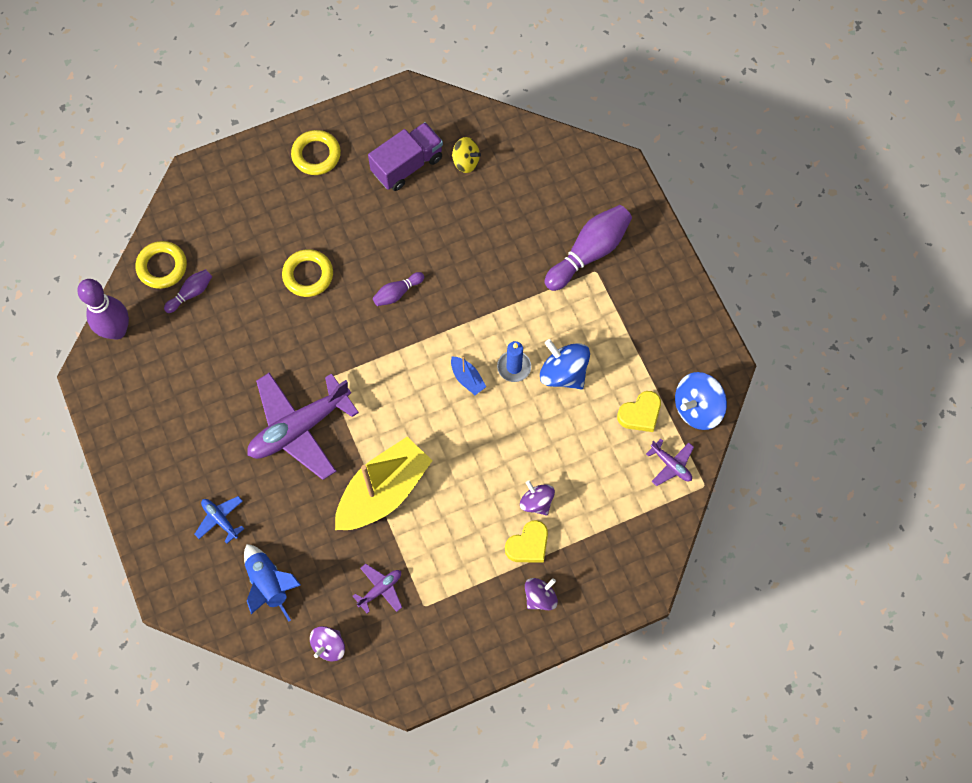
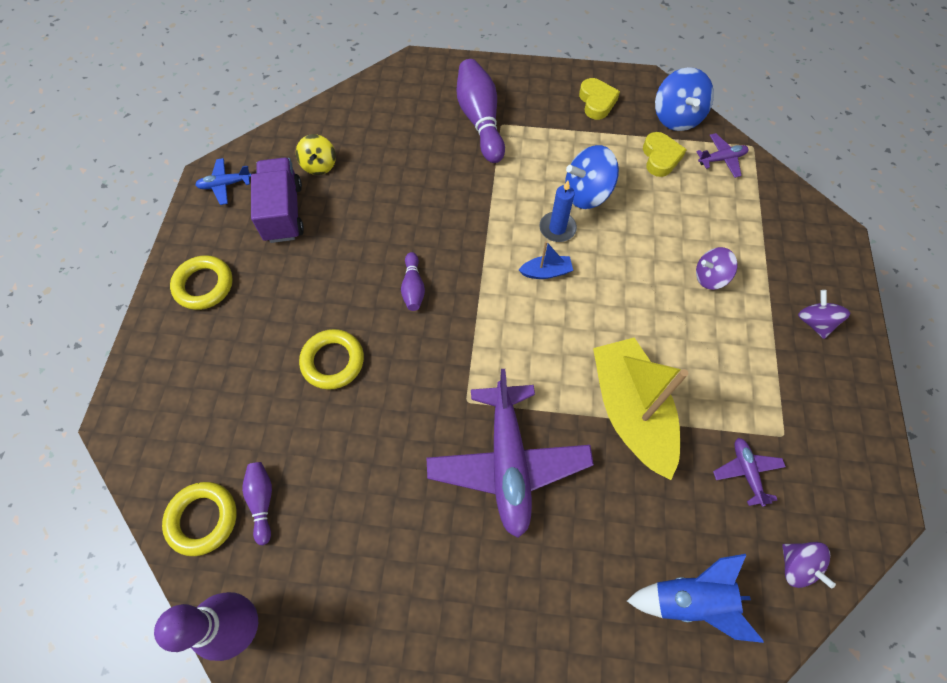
camera: 60 degrees left, 5 degrees down
(220, 519) = (576, 619): blue plane -> blue plane (225, 185)
(466, 162) = (319, 165): yellow spinning top -> yellow spinning top turned 120 degrees clockwise
(528, 545) = (753, 306): yellow heart -> yellow heart (596, 102)

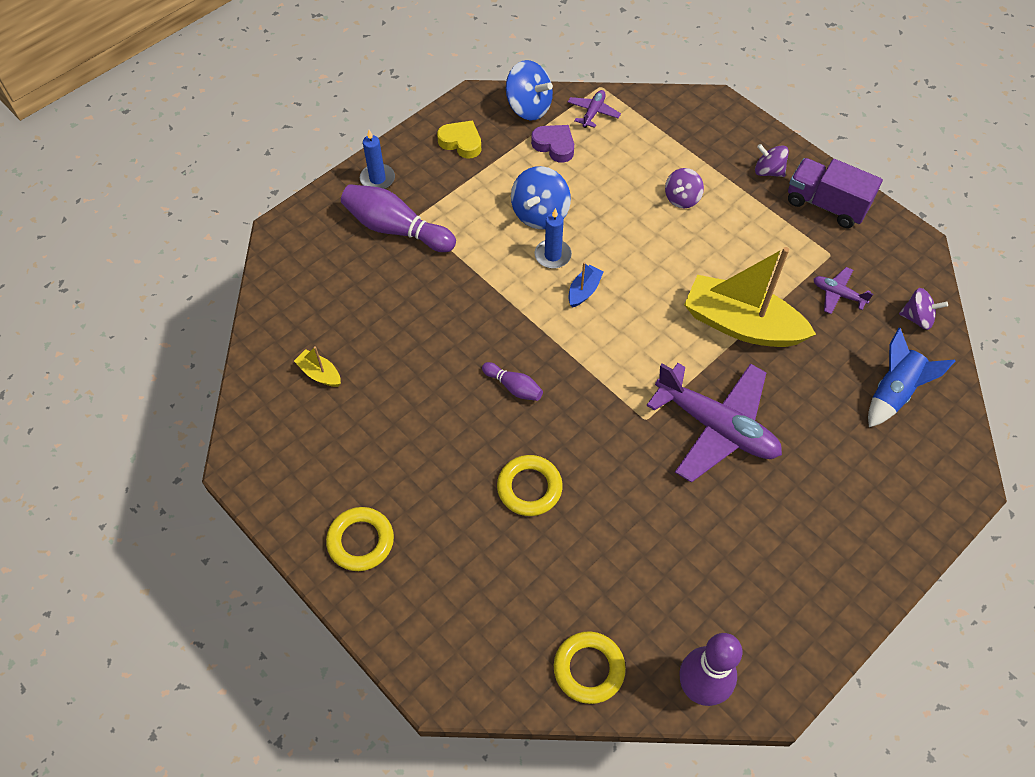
camera: 50 degrees left, 5 degrees down
(225, 185) = (263, 460): blue plane -> none
(262, 501) = (609, 615): purple bowling pin -> none
(283, 212) = (343, 433): purple truck -> purple truck (826, 205)
(319, 165) = (319, 373): yellow spinning top -> yellow boat
(511, 80) = (377, 179): none -> blue candle
(660, 157) = (554, 145): yellow heart -> purple heart

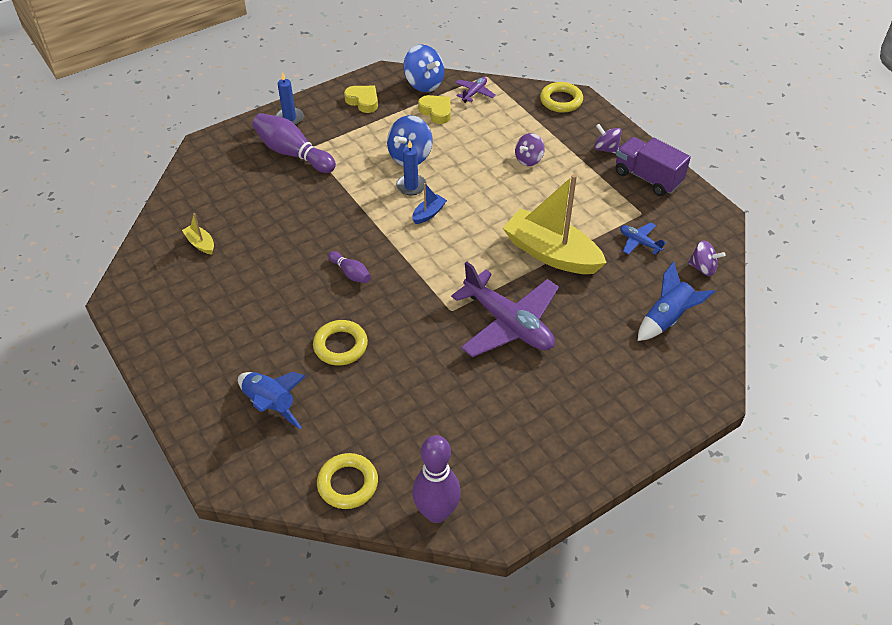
camera: 10 degrees right, 10 degrees down
(360, 541) = (193, 364): yellow ring -> yellow ring (561, 100)
(469, 580) = (270, 404): none -> blue rocket
(554, 145) = (436, 112): purple heart -> yellow heart
(838, 294) = (639, 242): purple plane -> blue plane

